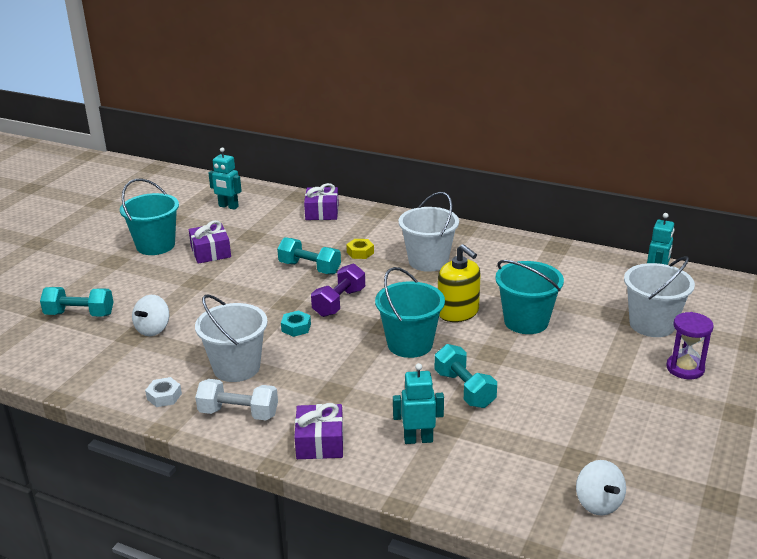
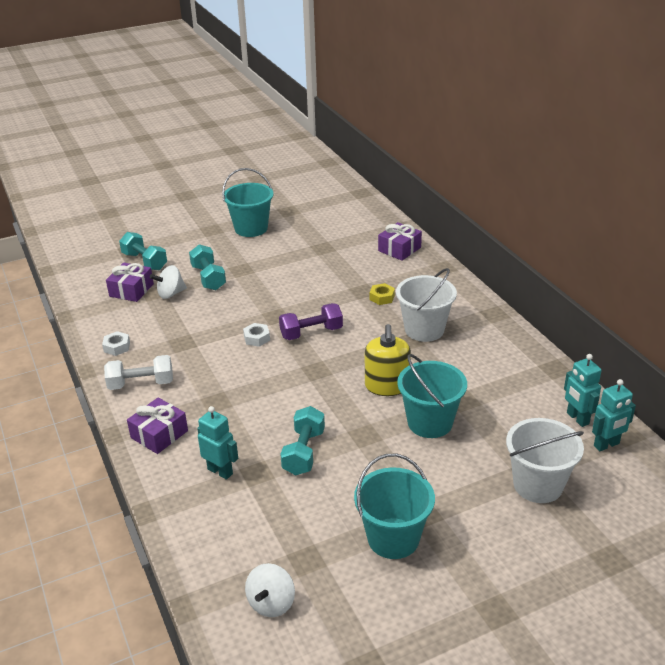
camera: 40 degrees right, 5 degrees up
(211, 252) = (279, 249): purple gift -> purple gift (131, 290)
(228, 206) = (338, 216): turquoise robot -> turquoise robot (577, 418)
(236, 367) = (182, 349): white bucket -> none
(238, 413) = (141, 384): white dumbbell -> white dumbbell turned 60 degrees counterclockwise
(296, 327) = (257, 338): turquoise nut -> white nut
(309, 268) = (328, 294): turquoise dumbbell -> turquoise dumbbell (208, 278)
(410, 344) = (315, 393): turquoise bucket -> turquoise bucket (393, 538)
(685, 368) = (508, 541): purple hourglass -> none

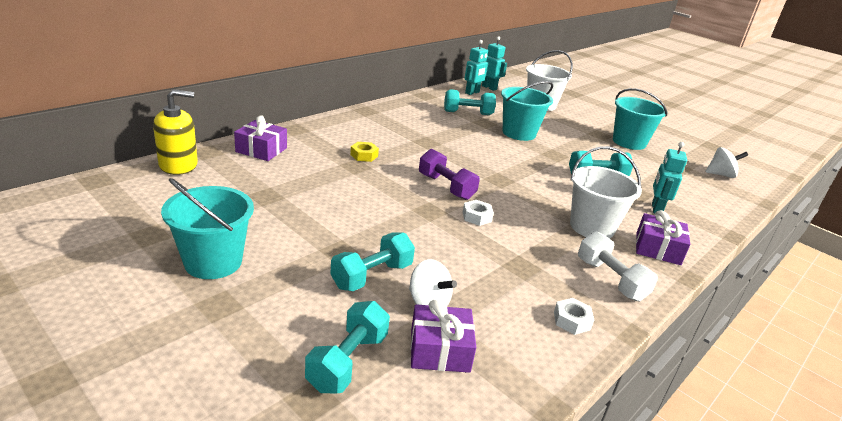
camera: 115 degrees left, 5 degrees down
(387, 386) = (493, 149): yellow soap dispenser -> yellow soap dispenser (178, 165)
(424, 329) = (406, 136): white bucket -> white bucket (592, 227)
(494, 393) = (468, 113): none -> turquoise dumbbell

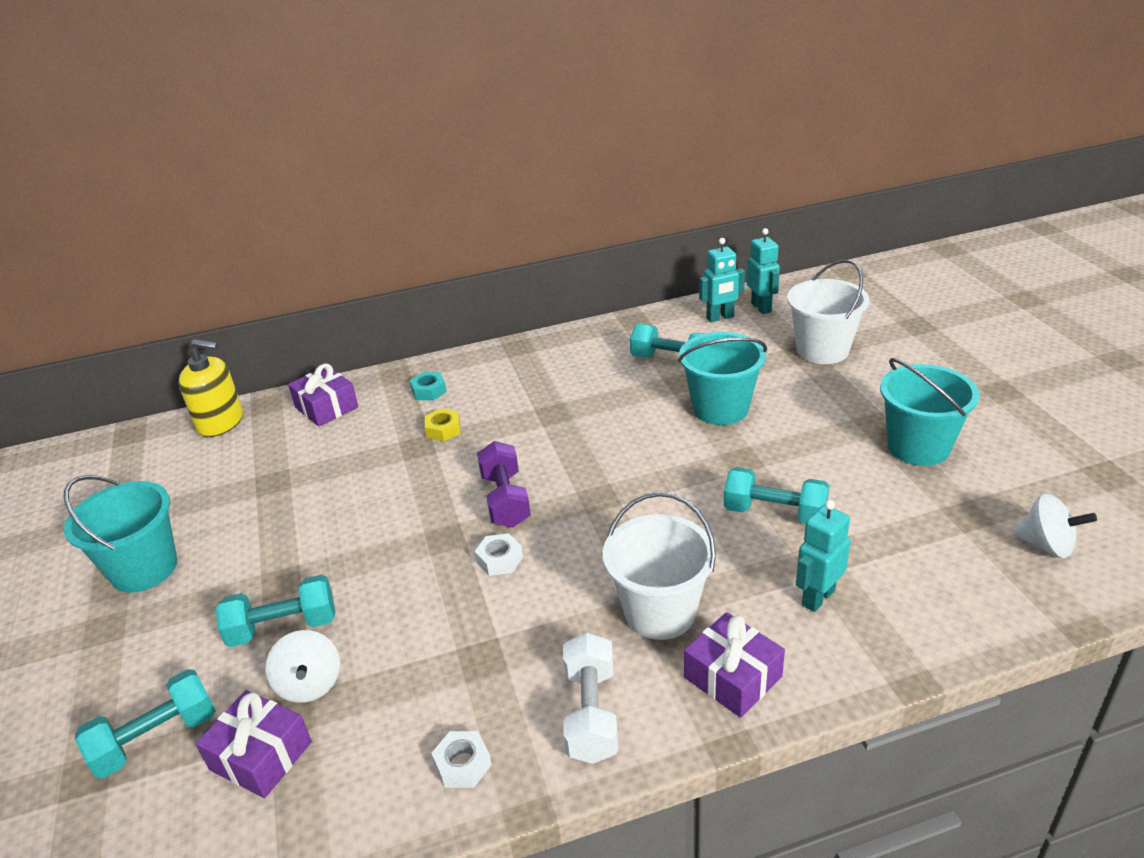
camera: 35 degrees right, 5 degrees up
(330, 136) = (429, 391): none -> turquoise nut

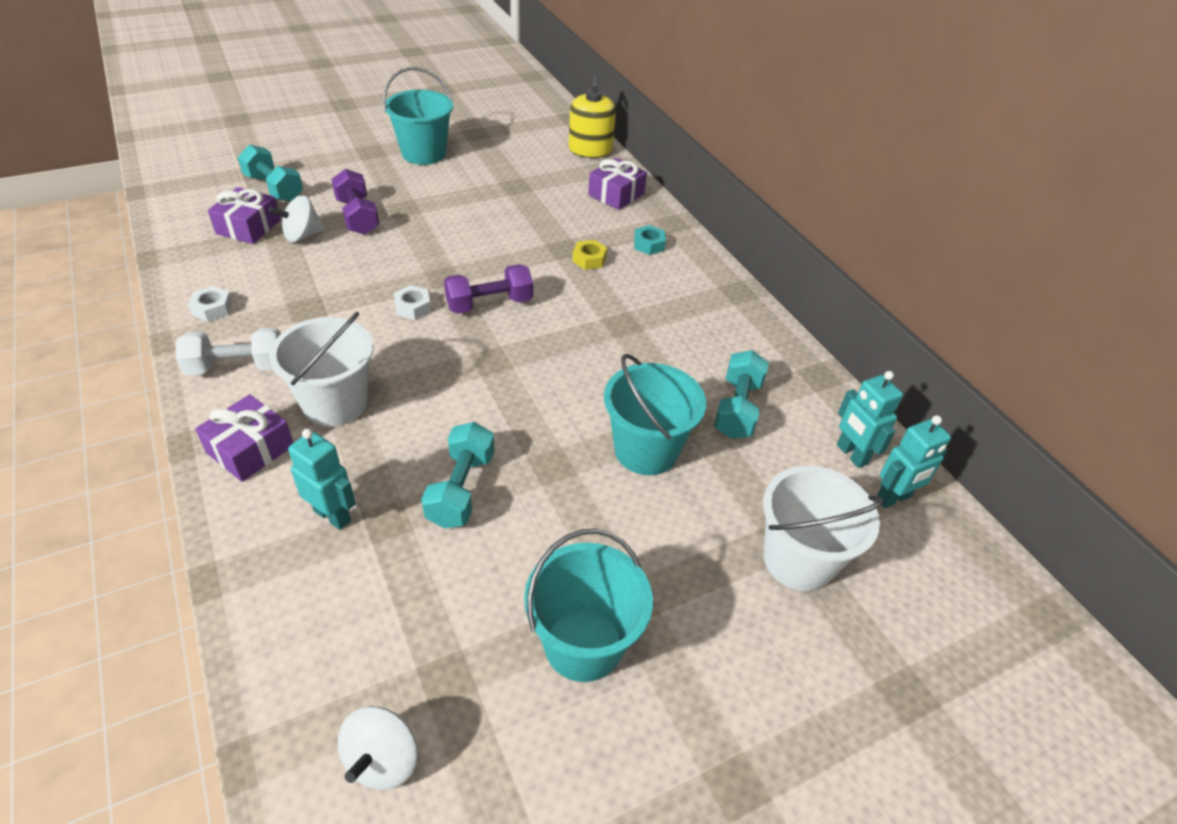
camera: 75 degrees right, 10 degrees up
(283, 627) = (357, 216): turquoise dumbbell -> purple dumbbell

